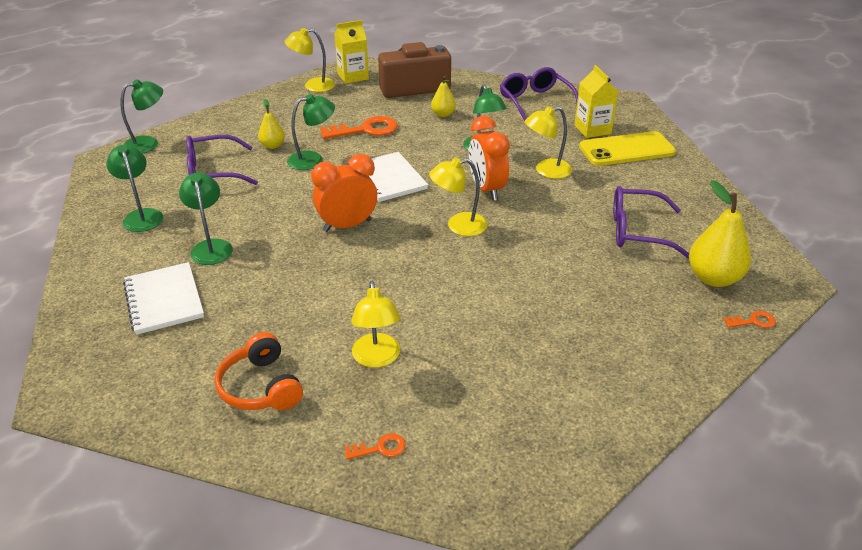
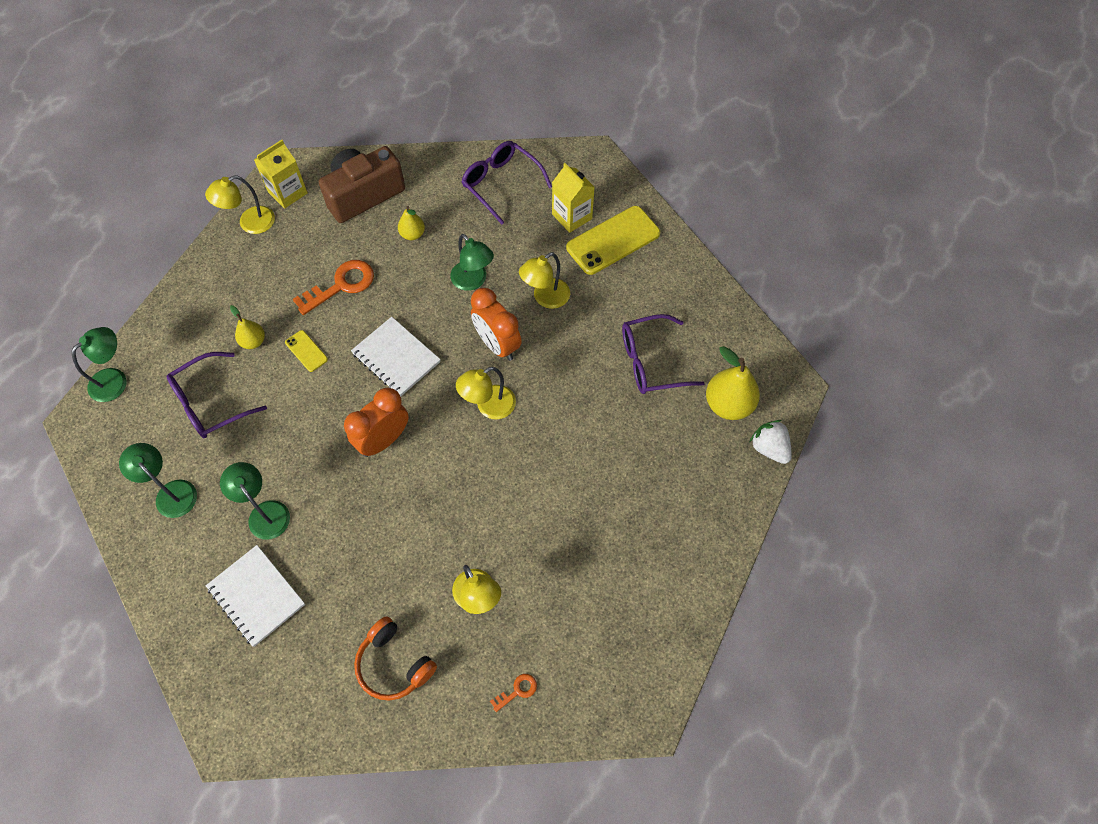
camera: 20 degrees left, 25 degrees up
(313, 159) = (306, 351): green lamp -> yellow phone
(753, 321) = (769, 448): orange key -> white strawberry

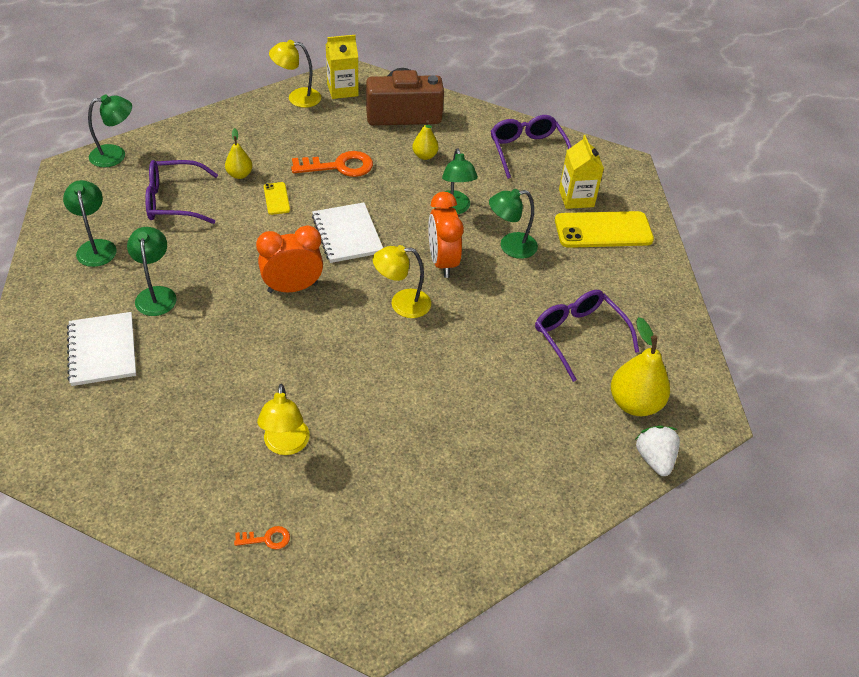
camera: 25 degrees right, 15 degrees down
(394, 664) = (174, 459): orange headphones -> none
(545, 298) = (510, 246): yellow lamp -> green lamp
(651, 362) = (579, 336): purple glasses -> purple glasses turned 45 degrees clockwise

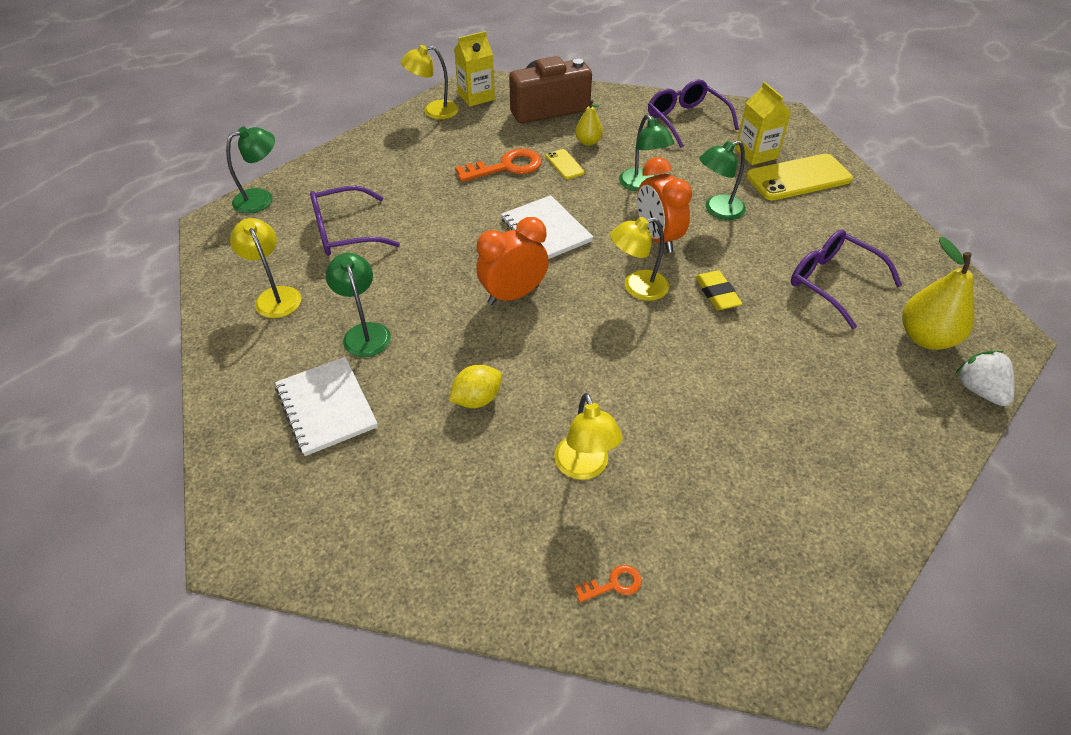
camera: 10 degrees left, 0 degrees up
(96, 247) = (275, 296): green lamp -> yellow lamp
(224, 371) = (477, 399): none -> yellow lemon
(239, 175) = (405, 193): yellow pear -> none
(276, 198) = (455, 209): yellow phone -> yellow phone (564, 164)
(469, 324) = (717, 294): none -> yellow eraser

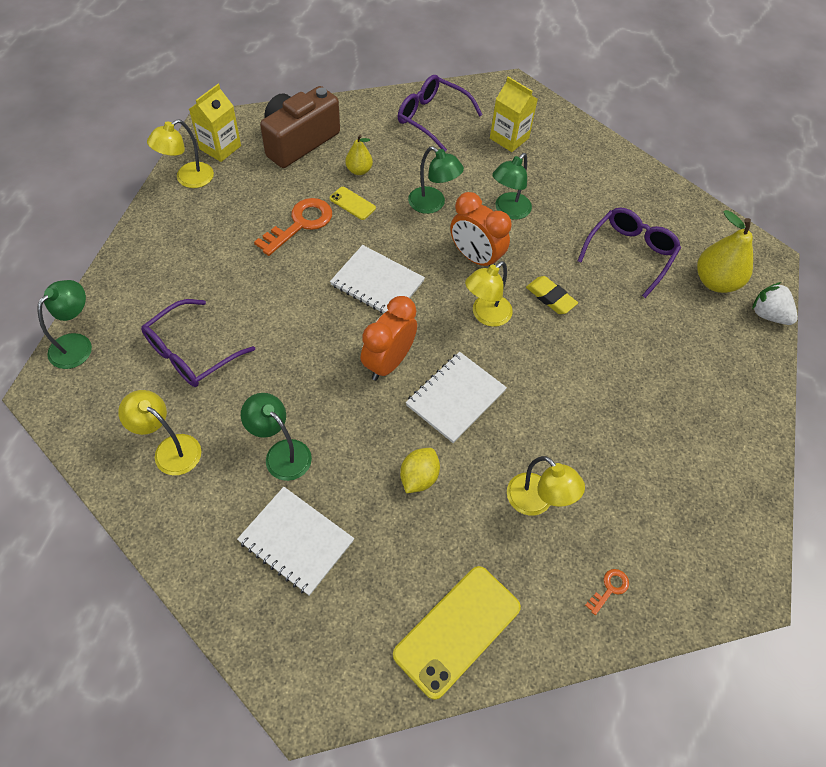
camera: 30 degrees left, 10 degrees up
(559, 346) = (455, 398): none -> white notebook
(798, 178) = (555, 154): yellow phone -> yellow phone (457, 630)
(833, 283) = (630, 254): purple glasses -> purple glasses turned 105 degrees clockwise

